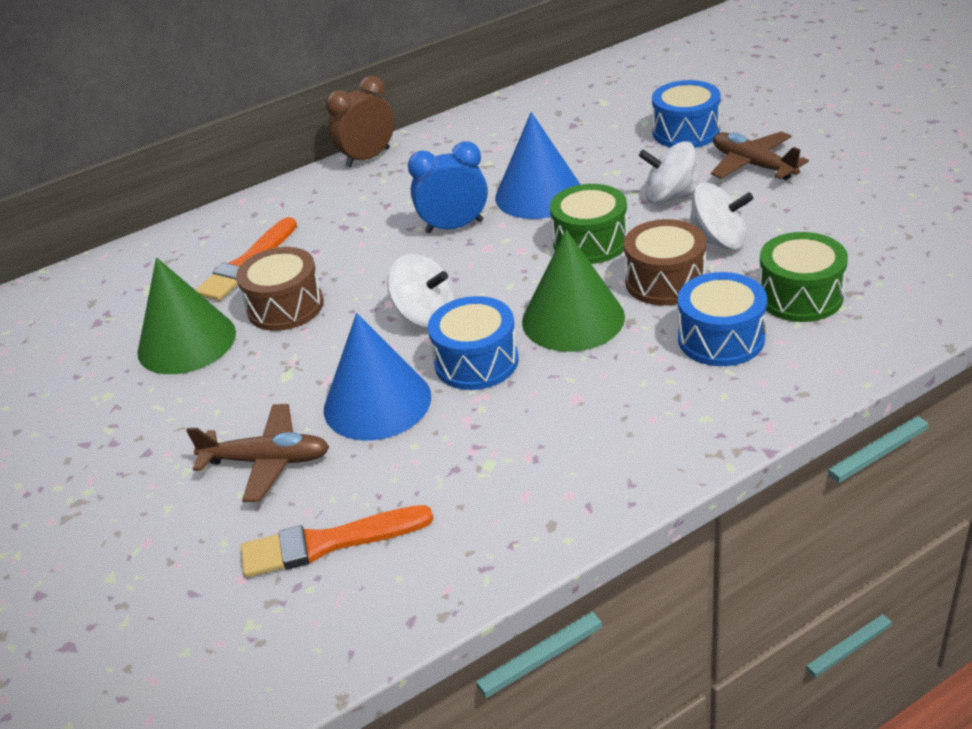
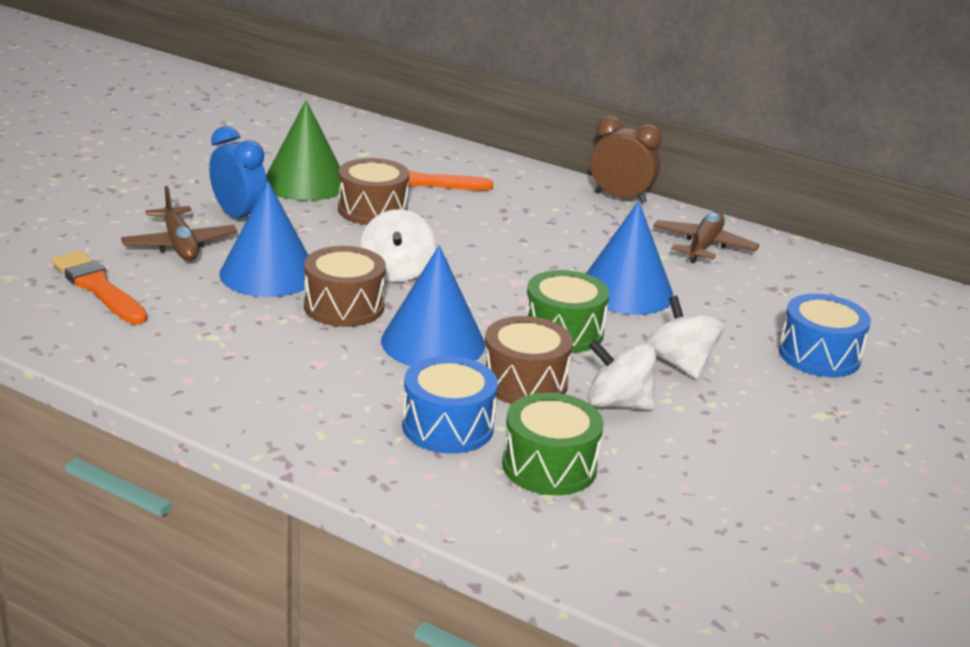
camera: 55 degrees right, 10 degrees down
(454, 227) = (539, 259): blue clock -> blue clock (239, 217)
(476, 362) = (344, 306): blue drum -> brown drum
(573, 319) = (433, 342): green cone -> blue cone
(718, 241) = (617, 404): white spinning top -> white spinning top turned 120 degrees clockwise
(752, 165) = (786, 407): brown plane -> brown plane (703, 246)

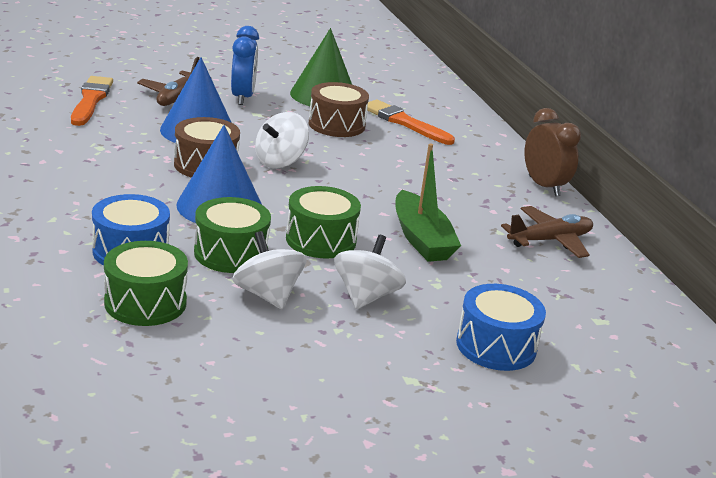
camera: 40 degrees right, 0 degrees up
(524, 382) = (231, 253): brown drum -> green drum
(626, 291) = (421, 239): blue cone -> green boat

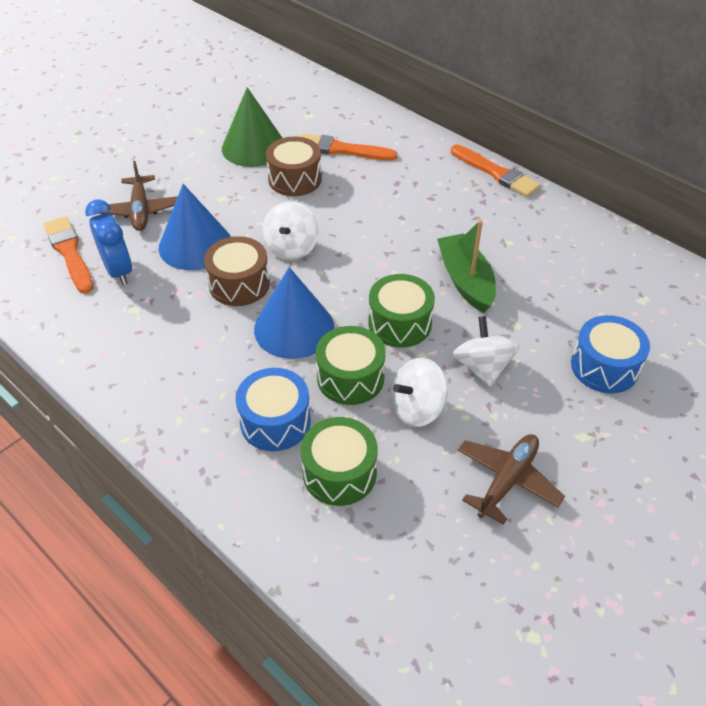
camera: 25 degrees left, 20 degrees up
(242, 97) = (192, 183): blue clock -> blue clock (118, 271)
(267, 295) = (416, 408): white spinning top -> white spinning top turned 60 degrees counterclockwise
(421, 239) = (465, 281): green boat -> green boat turned 150 degrees counterclockwise
(544, 186) = (496, 173): brown clock -> orange brush
(549, 240) = (547, 232): brown plane -> brown plane (507, 480)

